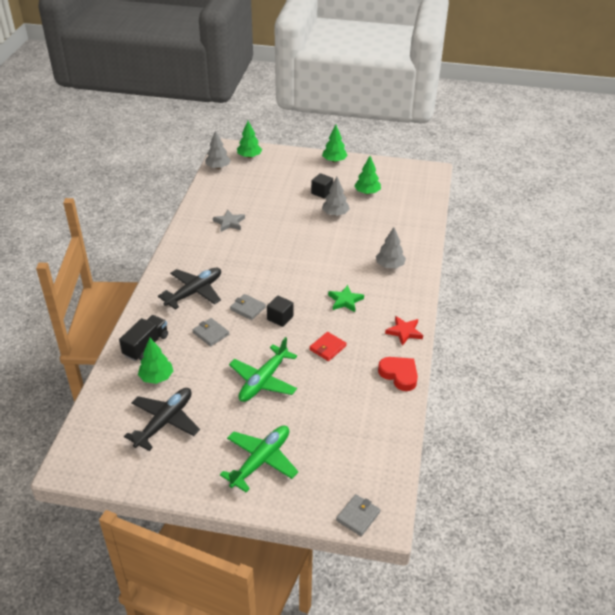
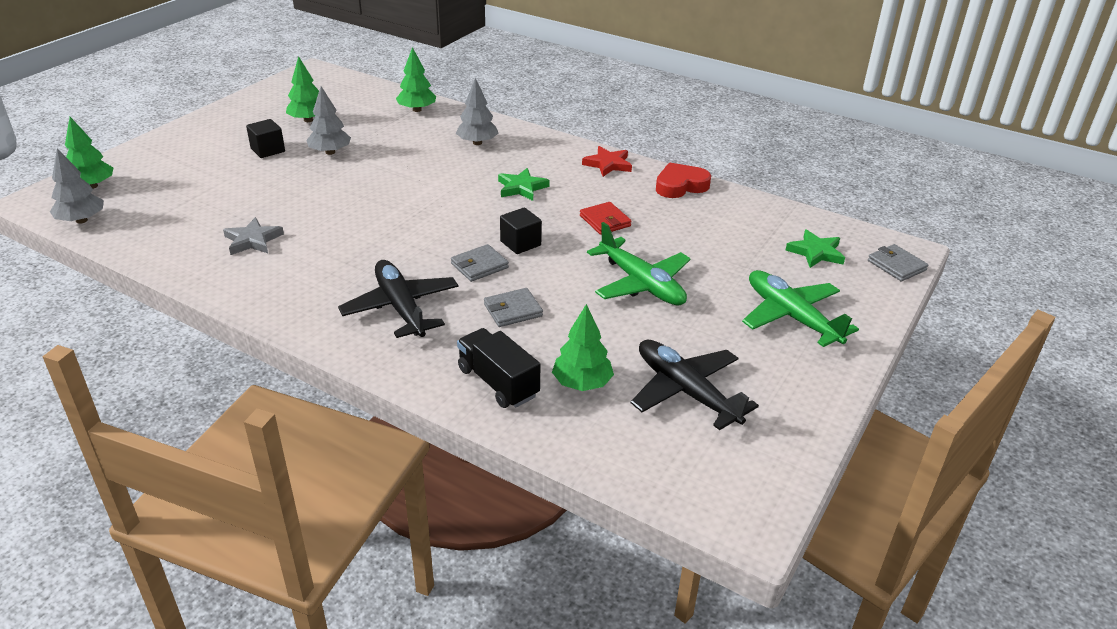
camera: 70 degrees left, 5 degrees down
(334, 161) = (203, 124): green tree -> green tree (417, 110)
(350, 465) = (816, 252): none -> green star

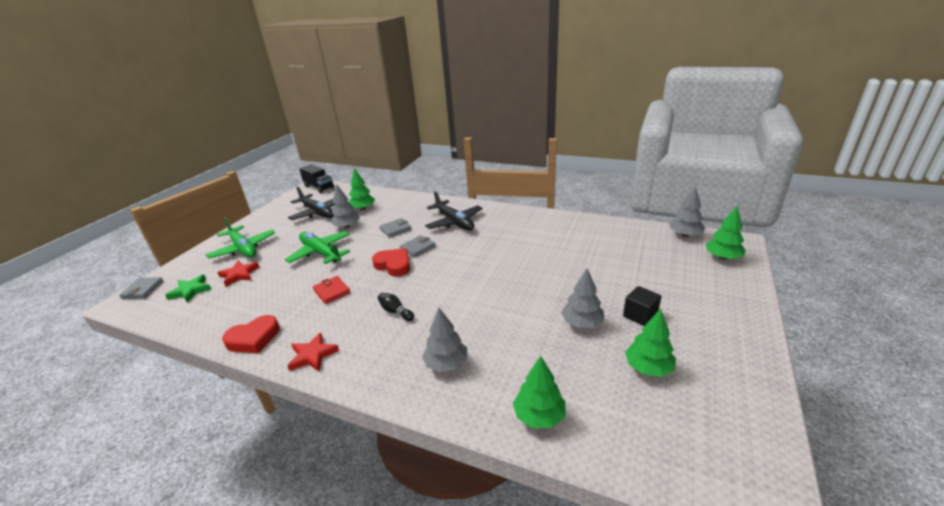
camera: 175 degrees right, 5 degrees down
(253, 240) = (564, 240): grey star -> none
(498, 382) = (399, 204): black truck -> black truck (319, 187)
(520, 243) = (393, 265): black cube -> red heart
(521, 188) = (395, 312): green star -> black bowling pin
(608, 335) = (347, 226): none -> grey tree
(759, 266) = (239, 275): none -> red star
(896, 265) = (143, 290): grey wallet -> grey wallet turned 45 degrees clockwise

